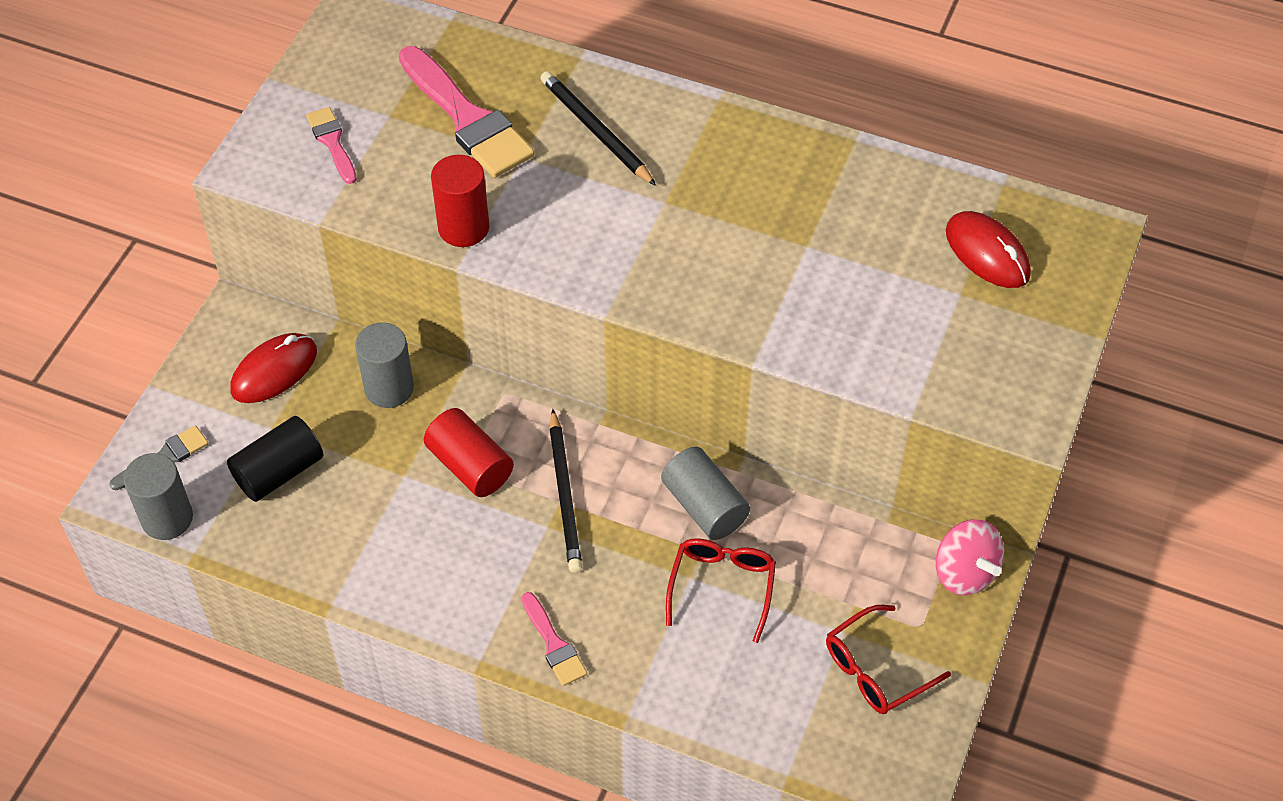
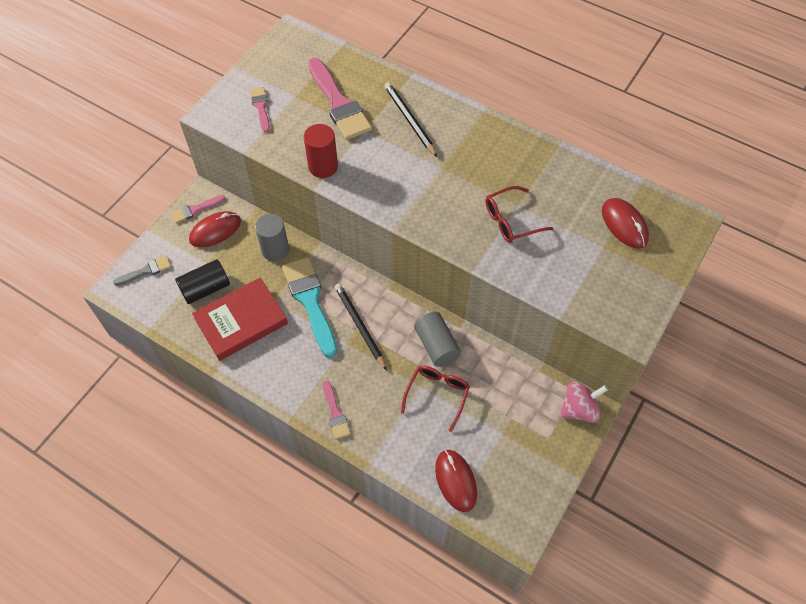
camera: 10 degrees right, 5 degrees up
(167, 518) = (140, 306): grey cylinder -> none
(229, 339) = (195, 209): none -> pink brush
(355, 517) = (241, 321): none -> red book
(470, 466) = (310, 301): red cylinder -> turquoise brush
(565, 494) = (359, 326): black pencil -> black pencil turned 150 degrees clockwise
(781, 720) = (455, 481): none -> red mouse
(876, 669) = (516, 459): red glasses -> red glasses (511, 220)
(964, 572) = (579, 409): pink spinning top -> pink spinning top turned 90 degrees counterclockwise

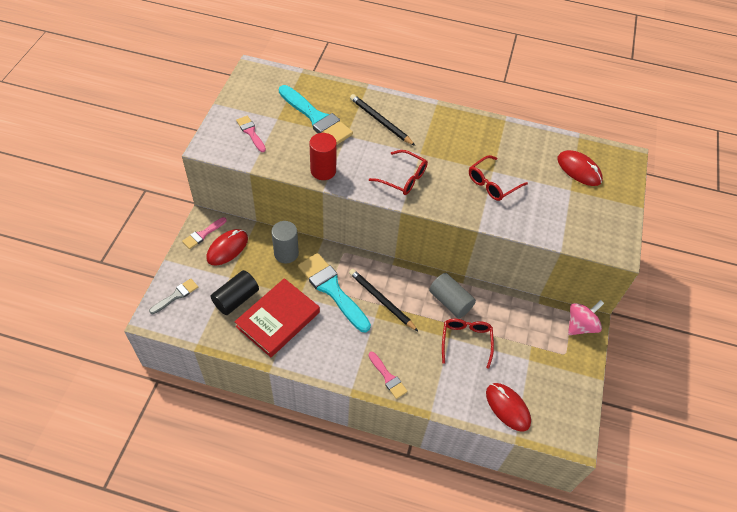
camera: 20 degrees left, 5 degrees down
(339, 103) = (316, 118): pink brush -> turquoise brush
(409, 193) = (403, 178): none -> red glasses

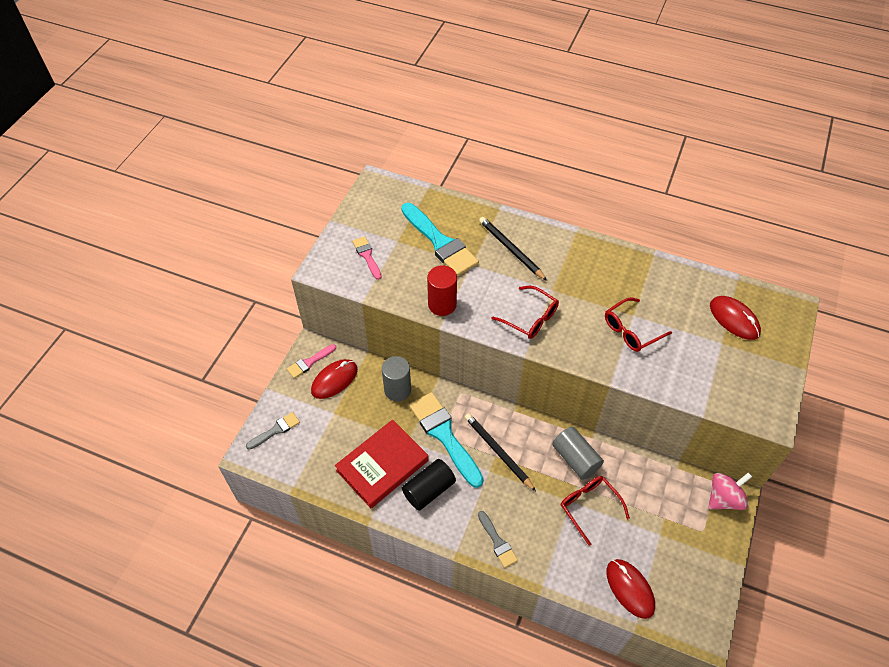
camera: 10 degrees right, 0 degrees up
(236, 299) = (339, 438): black cylinder -> black cylinder (429, 490)
(388, 377) = (497, 542): pink brush -> grey brush
(466, 341) = (589, 507): red glasses -> red glasses turned 45 degrees counterclockwise

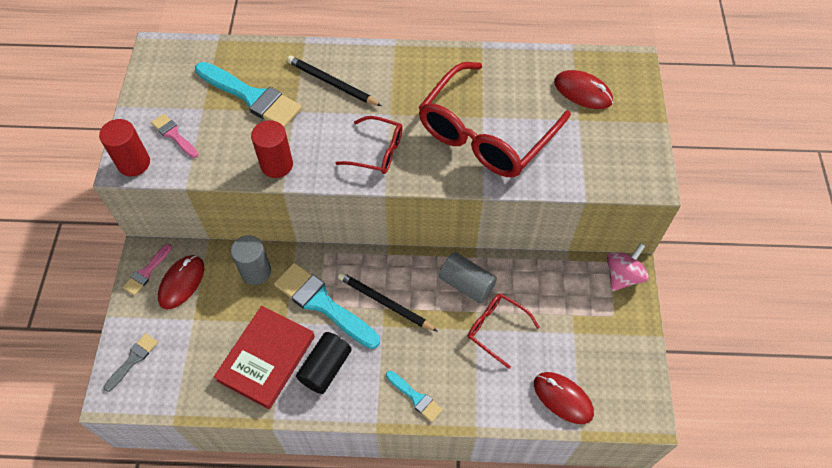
camera: 20 degrees left, 5 degrees up
(328, 270) = (134, 163): none -> red cylinder
(497, 542) = (415, 397): grey brush -> turquoise brush
(631, 330) = (486, 133): red glasses -> red glasses, size x2.06

